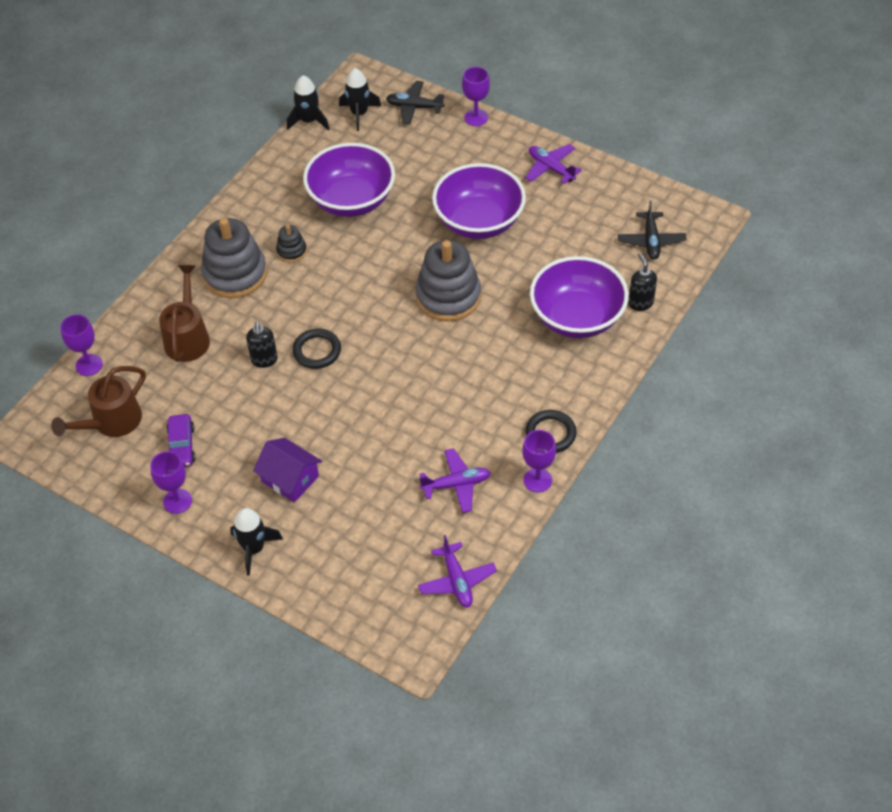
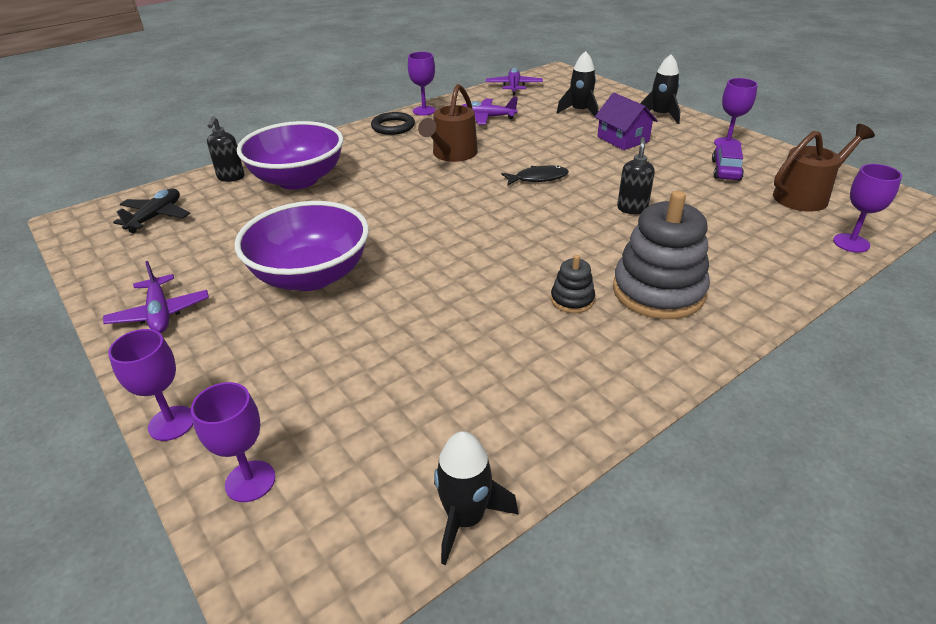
camera: 160 degrees left, 15 degrees down
(188, 337) = (724, 243): brown watering can -> brown watering can (452, 154)
(317, 351) = (571, 205): black ring -> none
(351, 200) = (459, 343): purple bowl -> none
(358, 381) = (538, 178): none -> black fish
(359, 114) = (359, 501): black rocket -> black rocket (580, 111)
(414, 107) = (250, 481): black plane -> purple goblet
(448, 296) = (406, 217): grey stacking toy -> none

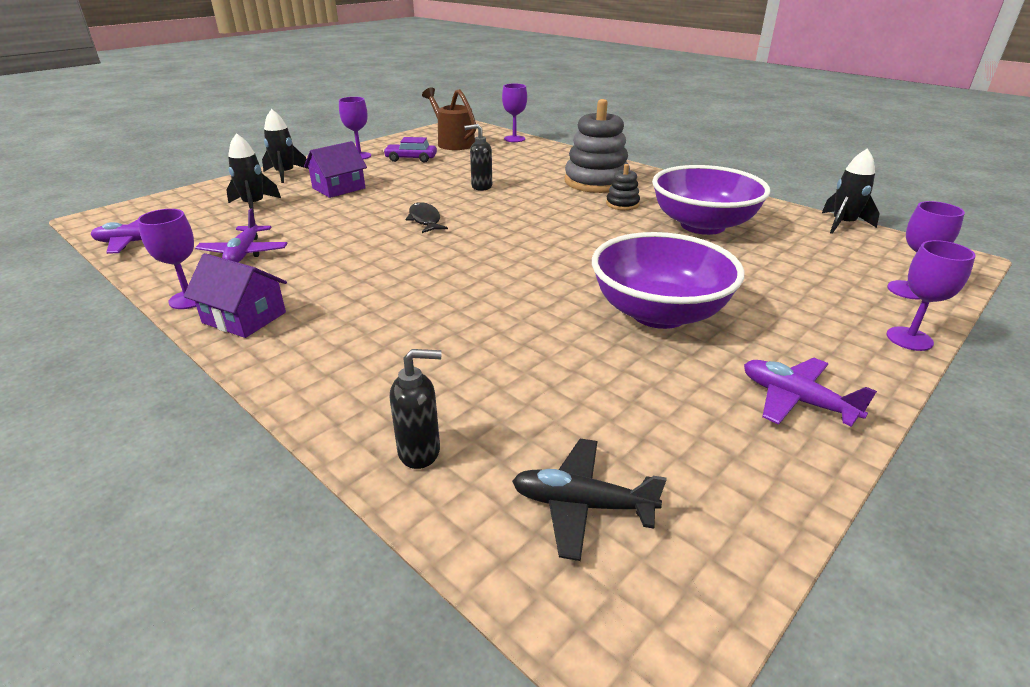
camera: 100 degrees left, 5 degrees down
(160, 313) = (796, 400): purple plane -> purple plane turned 105 degrees counterclockwise
(298, 179) = (428, 372): purple bowl -> purple bowl (702, 225)
(393, 127) = (244, 318): black ring -> purple house
(452, 154) = (359, 266): brown watering can -> none

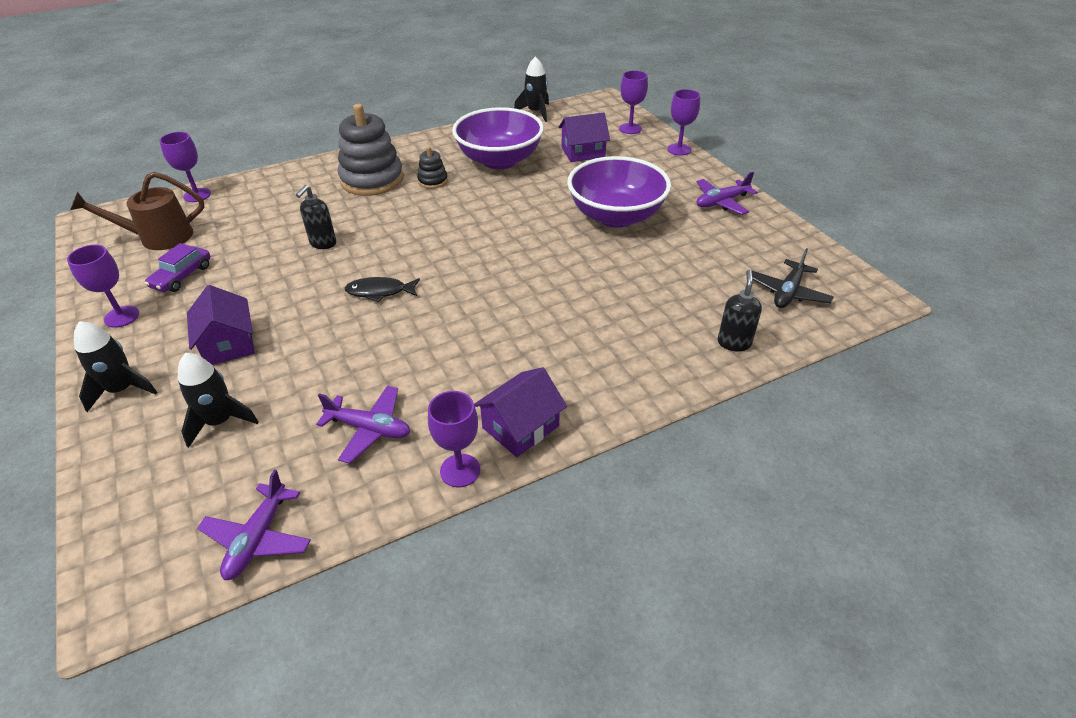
camera: 70 degrees left, 10 degrees up
(789, 267) = (583, 152): none -> purple house

